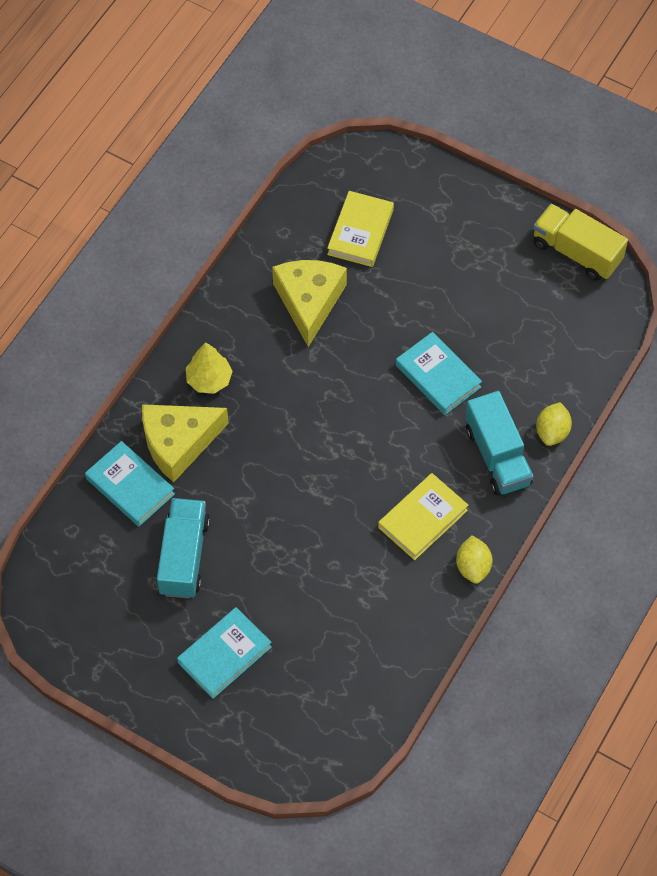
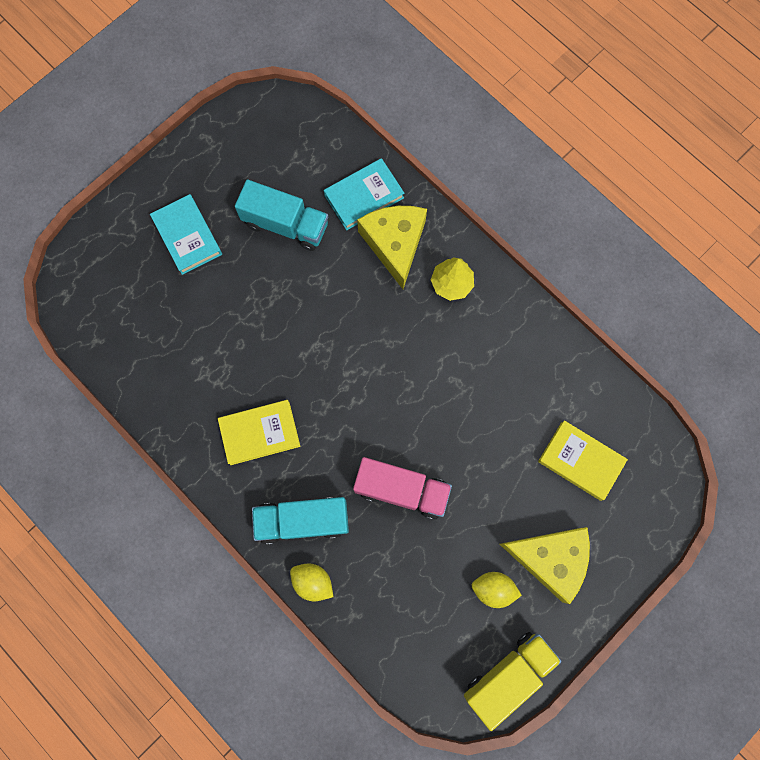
camera: 105 degrees right, 15 degrees up
(309, 302) = (512, 391): yellow cheese -> yellow cheese (550, 558)
(422, 519) = (260, 433): yellow book -> yellow book turned 75 degrees counterclockwise
(438, 376) = (401, 490): turquoise book -> pink truck
(473, 567) = (200, 464): yellow lemon -> yellow lemon (493, 589)

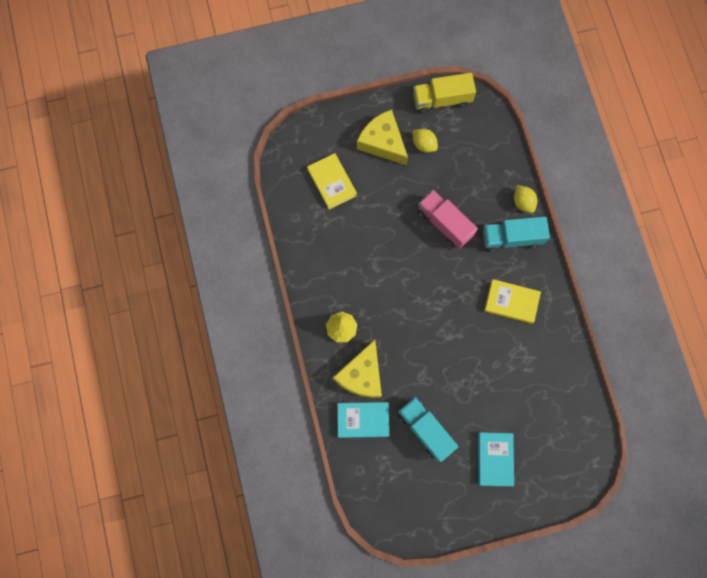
camera: 150 degrees left, 0 degrees up
(302, 520) = (511, 238): turquoise truck -> turquoise truck turned 150 degrees clockwise

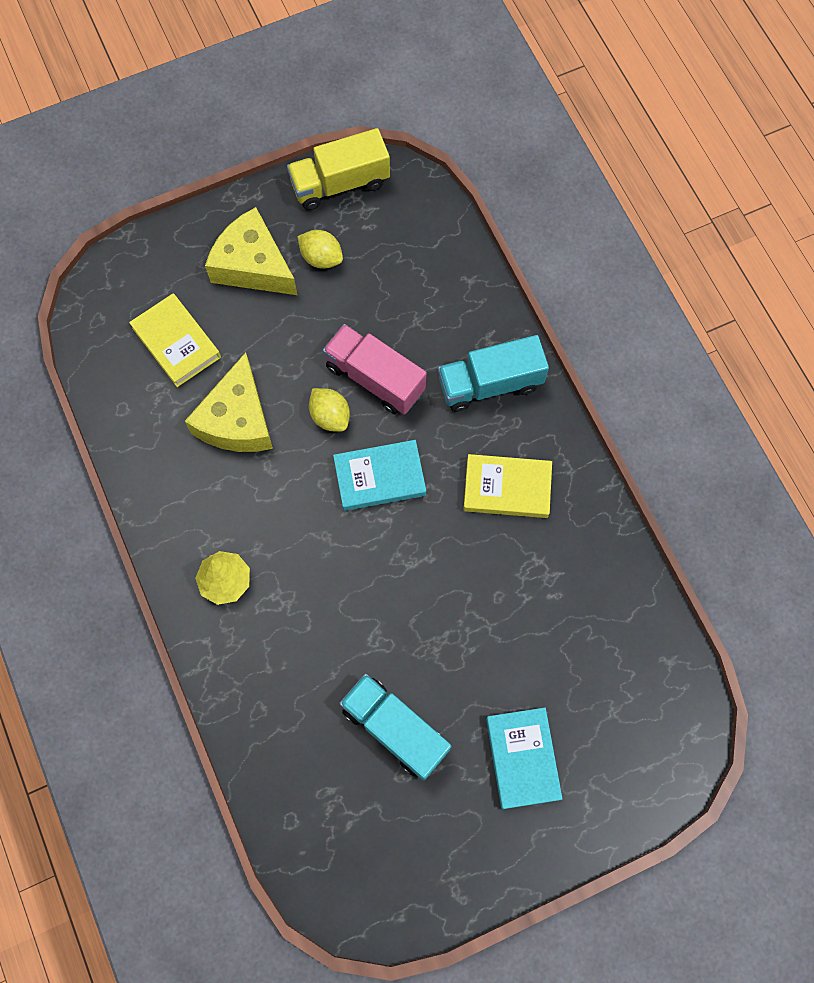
camera: 10 degrees left, 5 degrees down
(362, 375) = (271, 654): yellow cheese -> yellow cheese (237, 420)
(363, 420) = (284, 731): turquoise book -> turquoise book (379, 477)
(523, 202) = (499, 323): yellow lemon -> yellow lemon (330, 416)

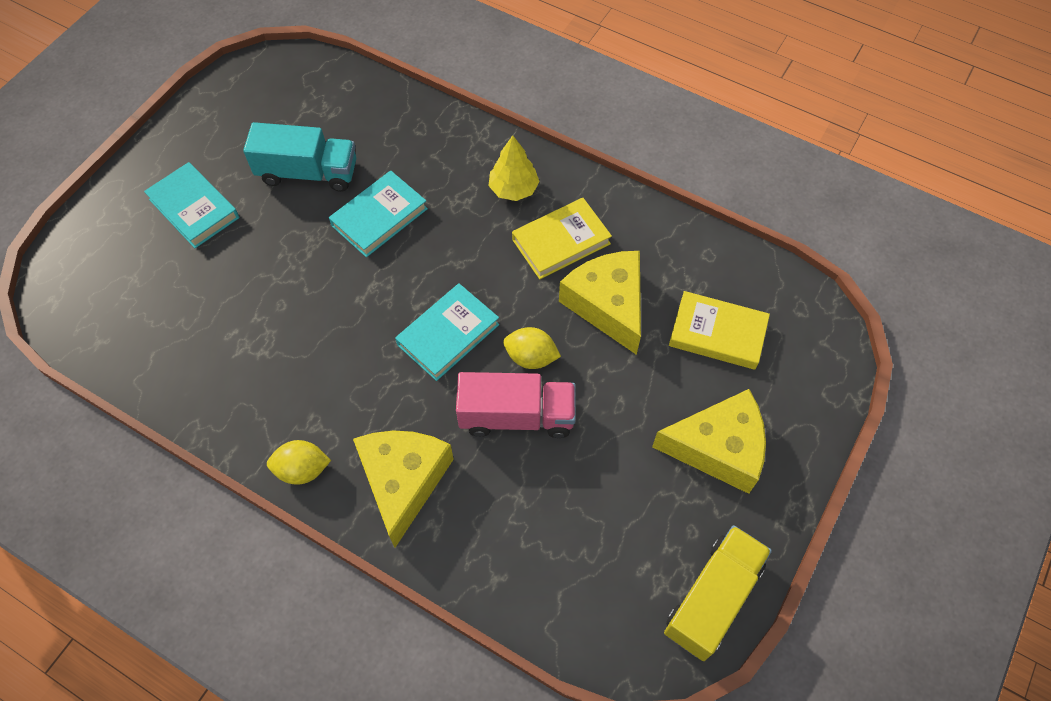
camera: 145 degrees right, 10 degrees down
(321, 258) = (661, 500): yellow lemon -> yellow lemon (302, 469)
(361, 631) = (379, 217): none -> turquoise book
(490, 384) = (403, 481): turquoise truck -> yellow cheese
(507, 488) = (326, 395): yellow book -> yellow book (561, 242)

